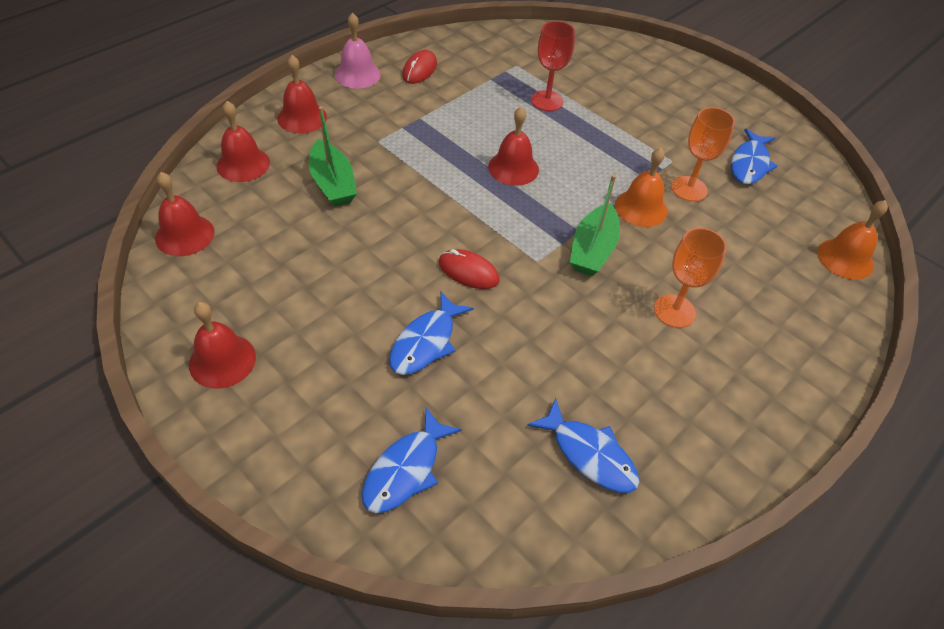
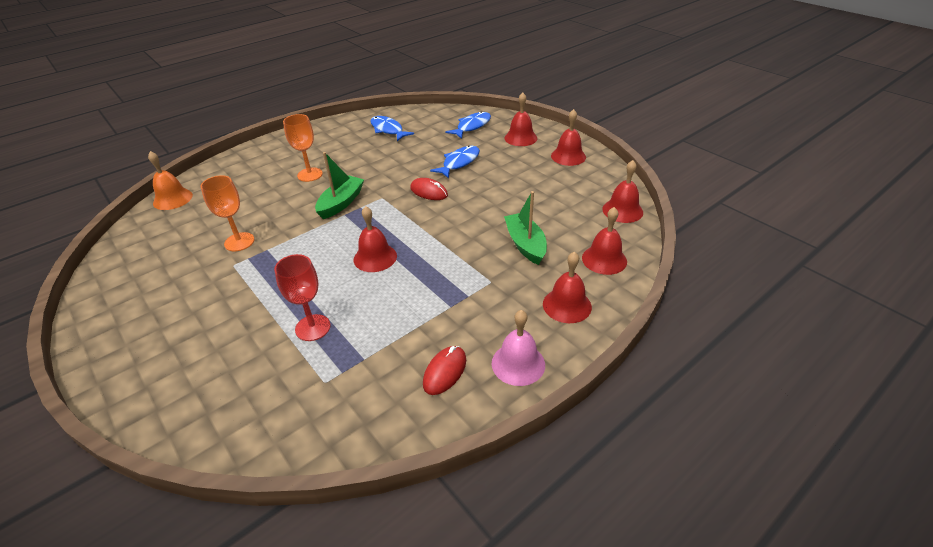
camera: 170 degrees left, 10 degrees down
(302, 423) = (520, 138): none -> red bell
(641, 208) = (288, 228): orange bell -> none
(749, 164) = (168, 262): blue fish -> none

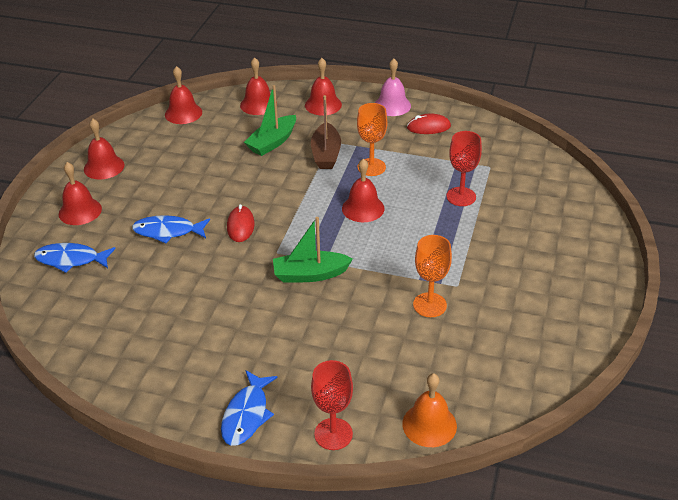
camera: 125 degrees left, 0 degrees up
(223, 167) = (333, 434): none -> red goblet
(310, 174) = (281, 334): orange goblet -> orange goblet (371, 167)
(388, 130) = (125, 330): blue fish -> blue fish (247, 415)
(474, 269) = (326, 154): none -> brown boat

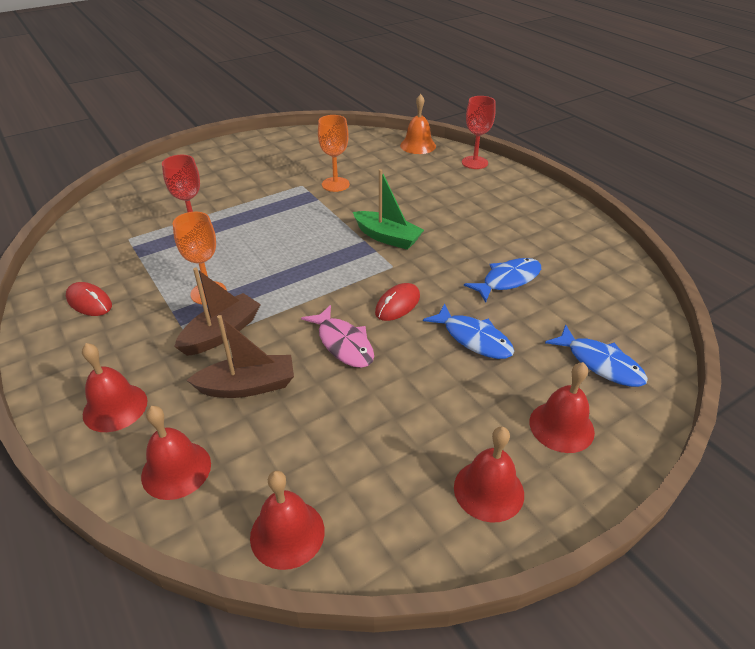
camera: 140 degrees left, 0 degrees up
(247, 186) = (343, 344): none -> pink fish
(247, 415) = (518, 189): blue fish -> blue fish (508, 280)
(272, 142) = (248, 386): green boat -> brown boat
(363, 208) = (276, 262): red bell -> none
(392, 105) = (62, 352): pink bell -> none

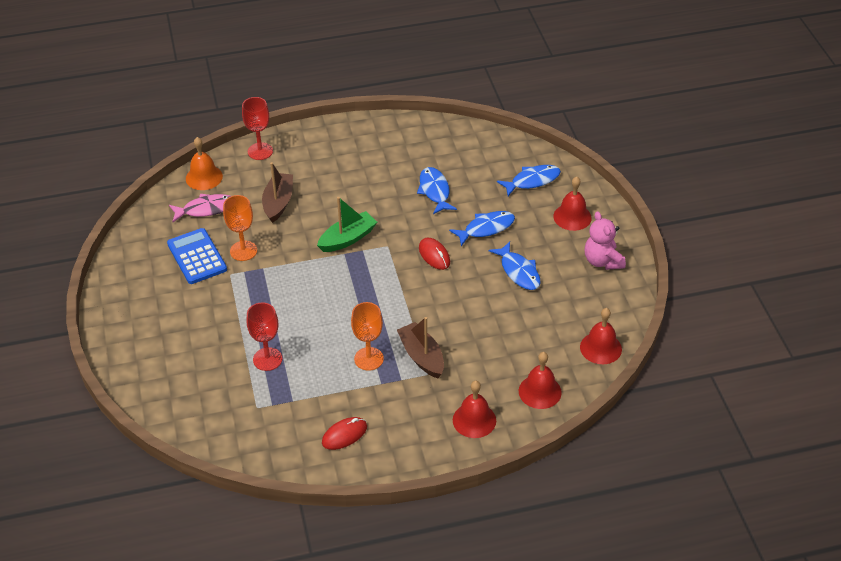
camera: 70 degrees left, 5 degrees up
(248, 386) = (482, 349): brown boat -> brown boat (278, 202)
(315, 165) = (197, 257): none -> blue calculator
(343, 344) = (462, 293): pink fish -> pink fish (206, 209)
(410, 390) = (518, 271): none -> blue fish
(488, 490) = (602, 261): red bell -> pink teddy bear

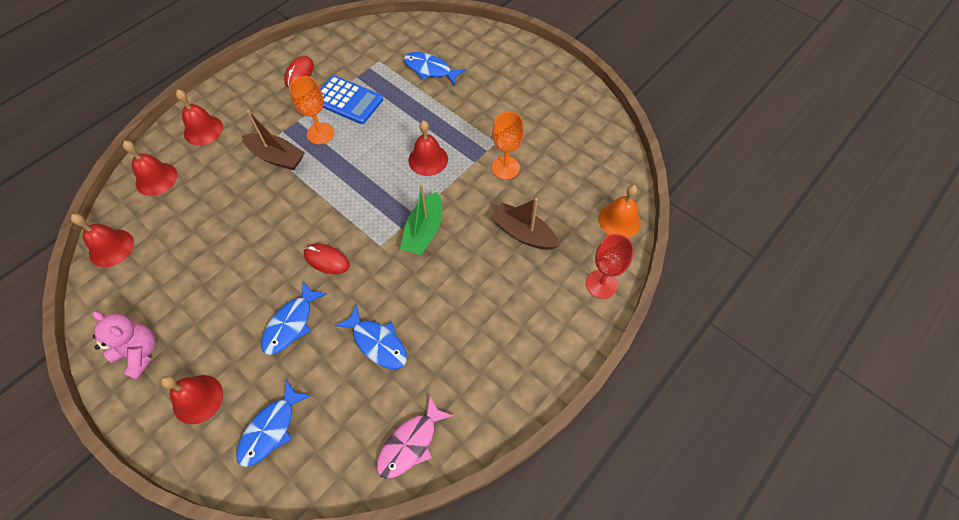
camera: 145 degrees right, 15 degrees up
(197, 257) = (538, 141): blue calculator -> blue calculator (348, 100)
(206, 209) = (580, 188): pink fish -> pink fish (411, 443)
(267, 359) = (400, 94): red goblet -> none
(278, 202) = (523, 233): brown boat -> brown boat turned 150 degrees clockwise
(297, 288) = (428, 159): none -> red bell
(518, 271) = (229, 288): blue fish -> blue fish (430, 69)

